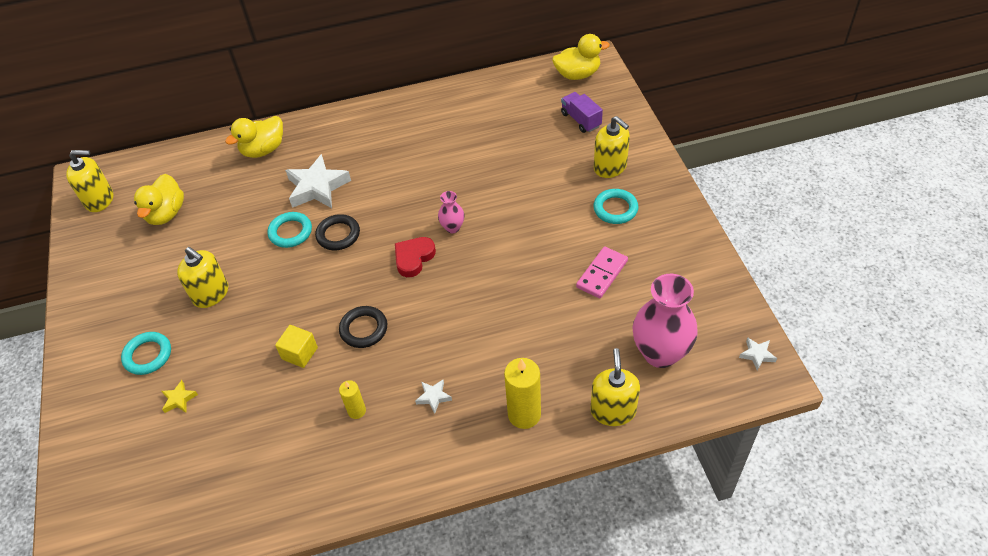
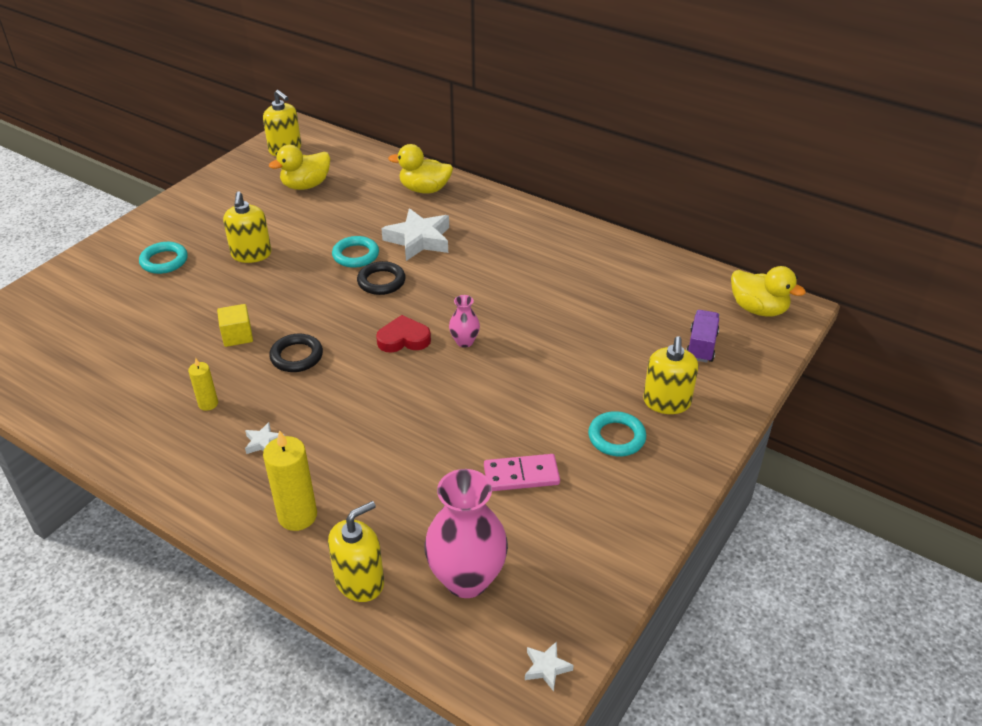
camera: 45 degrees right, 10 degrees down
(179, 399) = (137, 301): yellow star -> none

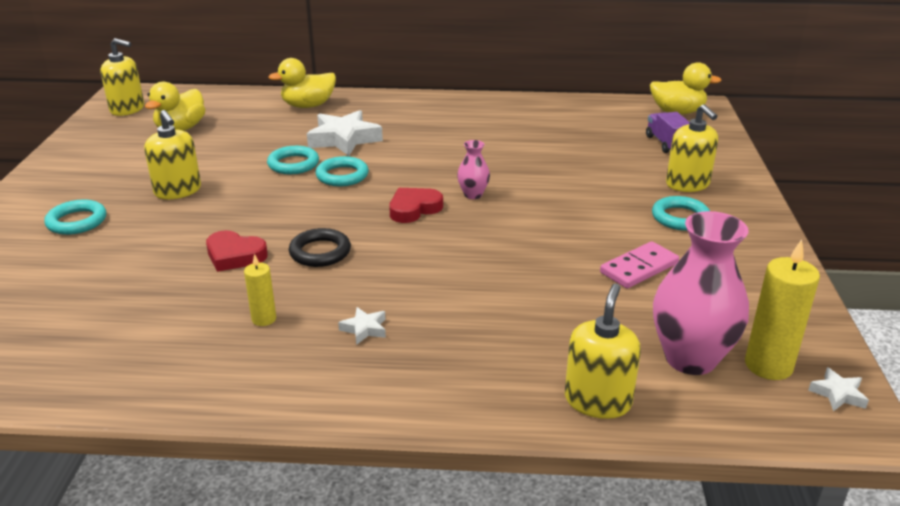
camera: 30 degrees left, 10 degrees down
(237, 336) = (235, 255): yellow cube -> red heart
(297, 516) = (472, 374): yellow candle -> yellow candle (768, 365)
(381, 281) = (342, 175): black ring -> turquoise ring

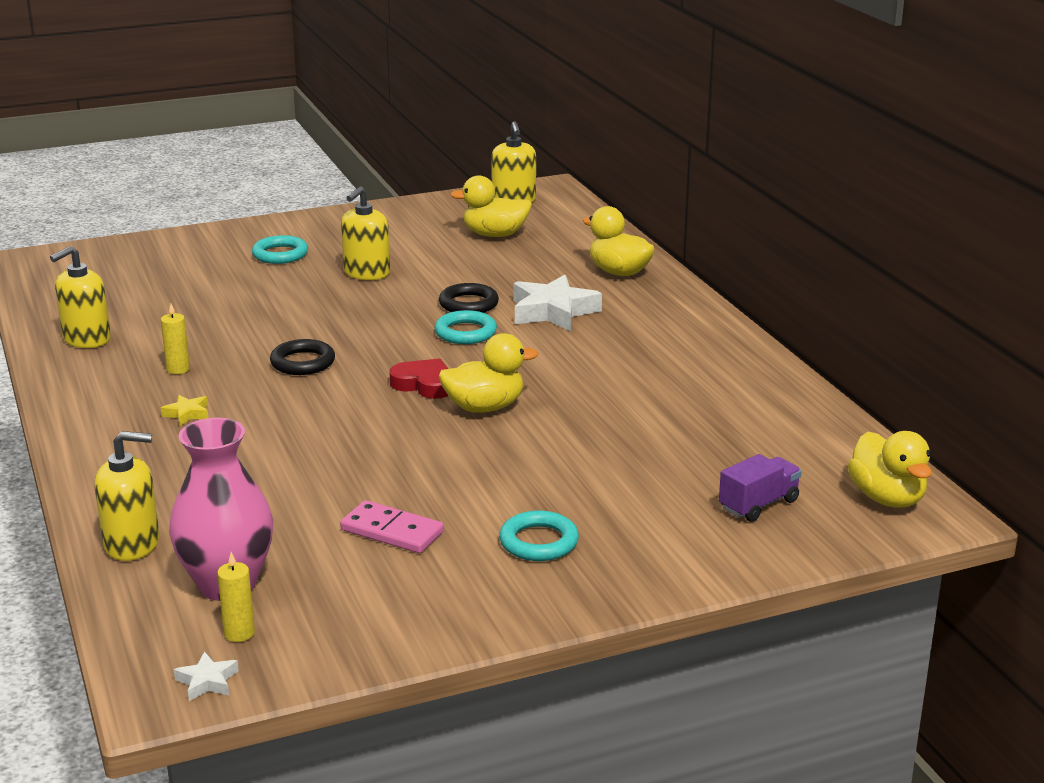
camera: 65 degrees right, 5 degrees down
(235, 255) = (270, 329): red heart -> none
(293, 164) = (468, 304): turquoise ring -> black ring
(364, 329) = (187, 414): white star -> yellow star
(473, 195) = (484, 407): pink vase -> yellow duck
(687, 184) = (641, 536): yellow soap dispenser -> yellow soap dispenser (86, 339)
(768, 365) = (239, 633): yellow candle -> yellow candle, size x0.56

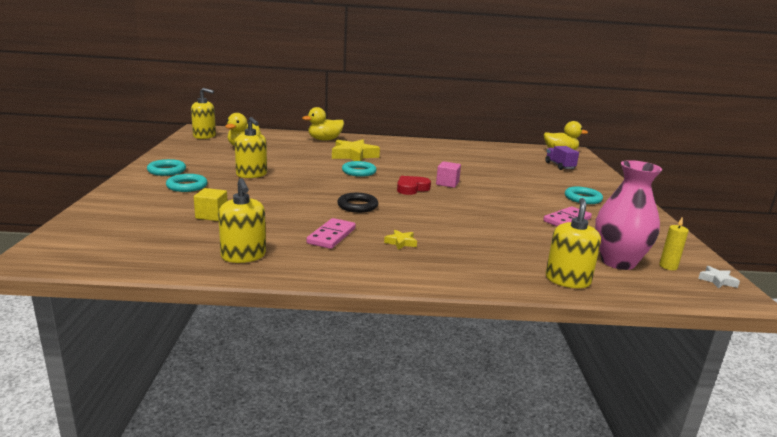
camera: 70 degrees left, 5 degrees down
(178, 369) = (331, 236): yellow candle -> pink domino
(192, 294) = (211, 215): none -> yellow cube
(327, 228) = (167, 170): none -> turquoise ring
(468, 304) = (324, 165): black ring -> none
(484, 407) = (447, 183): yellow duck -> pink cube
(553, 311) = (354, 155): white star -> yellow star

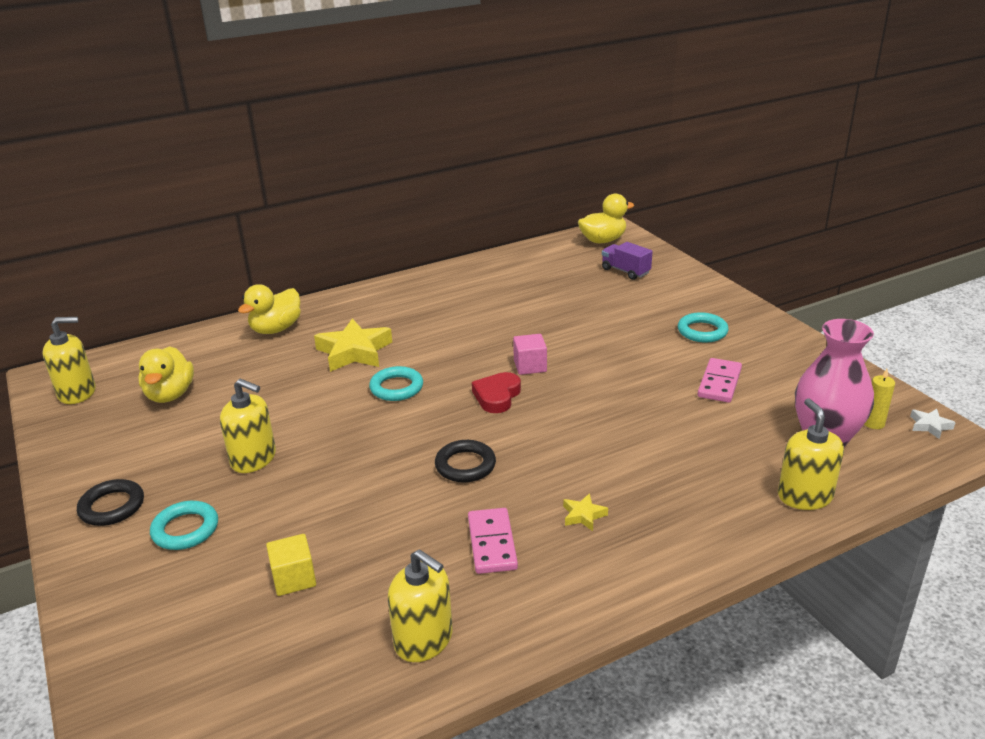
camera: 25 degrees left, 10 degrees up
(167, 170) = (112, 506): turquoise ring -> black ring

